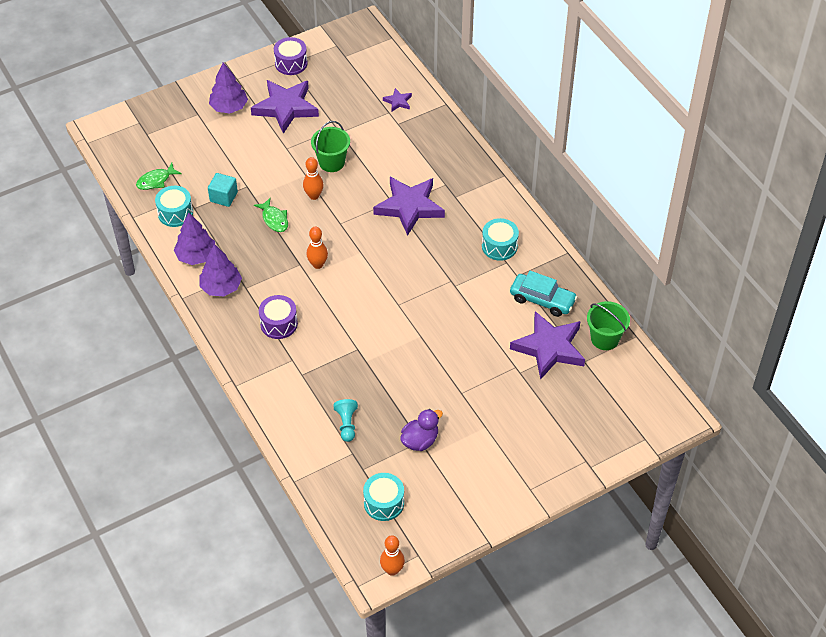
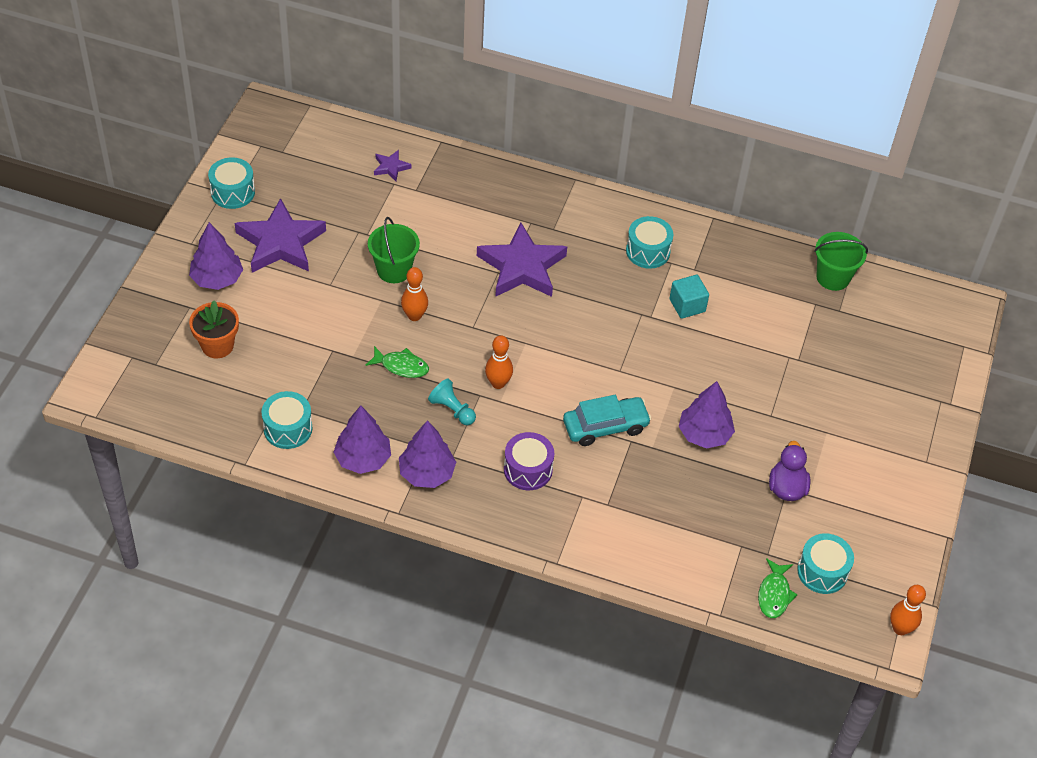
camera: 45 degrees left, 0 degrees up
(156, 181) = (225, 408): green fish -> green fish (774, 594)
(189, 144) = (217, 345): none -> orange flower pot
(223, 197) = (321, 377): turquoise cube -> turquoise cube (687, 305)
(291, 63) = (233, 192): purple drum -> turquoise drum
(346, 424) = (704, 522): turquoise pawn -> turquoise pawn (452, 410)
(406, 375) = (704, 434): none -> purple tree
(542, 300) = (741, 277): turquoise car -> turquoise car (605, 427)
(549, 348) = (797, 318): purple star -> none

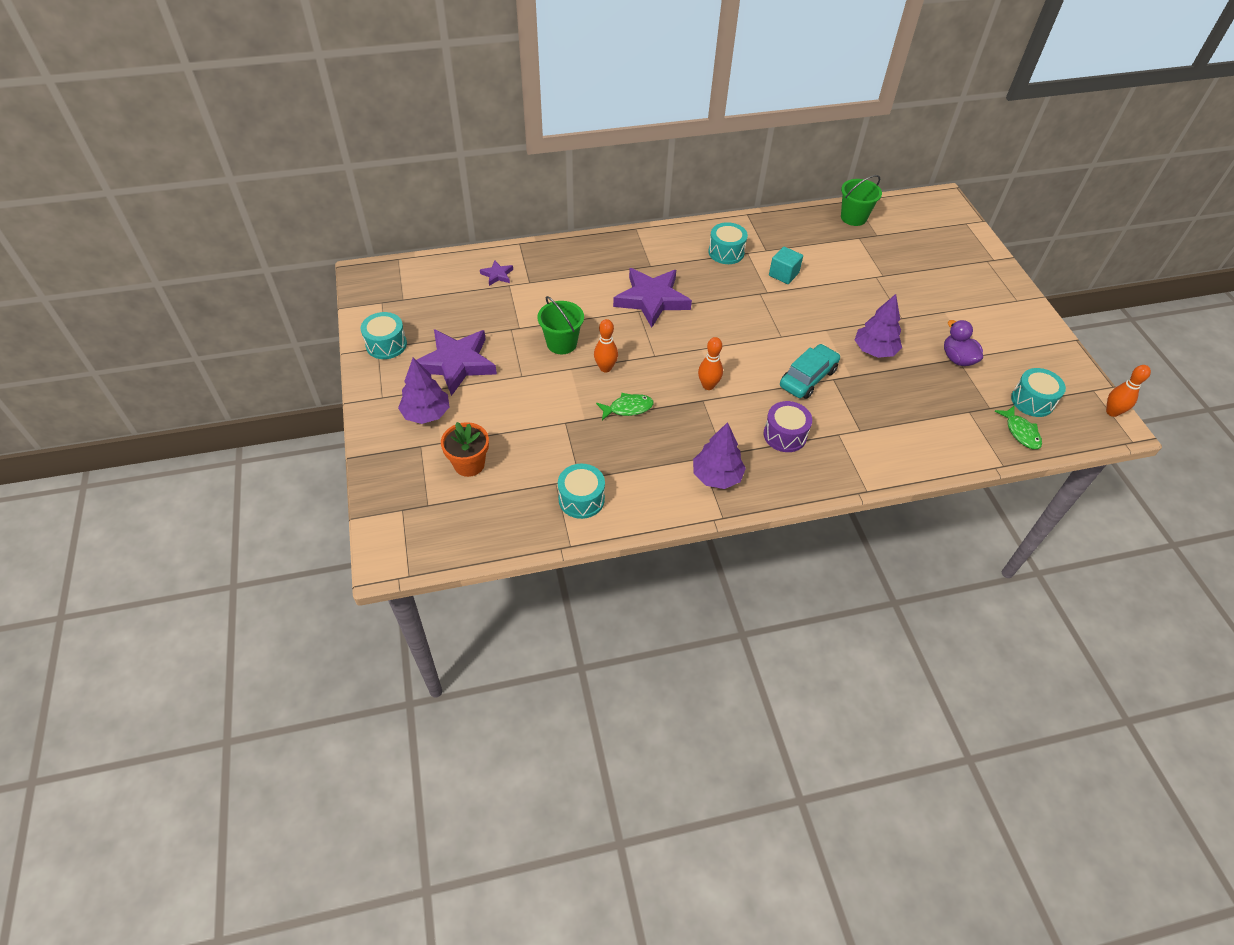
camera: 30 degrees left, 0 degrees up
(363, 459) = (660, 491): purple tree -> none
(452, 410) = (693, 420): turquoise pawn -> none

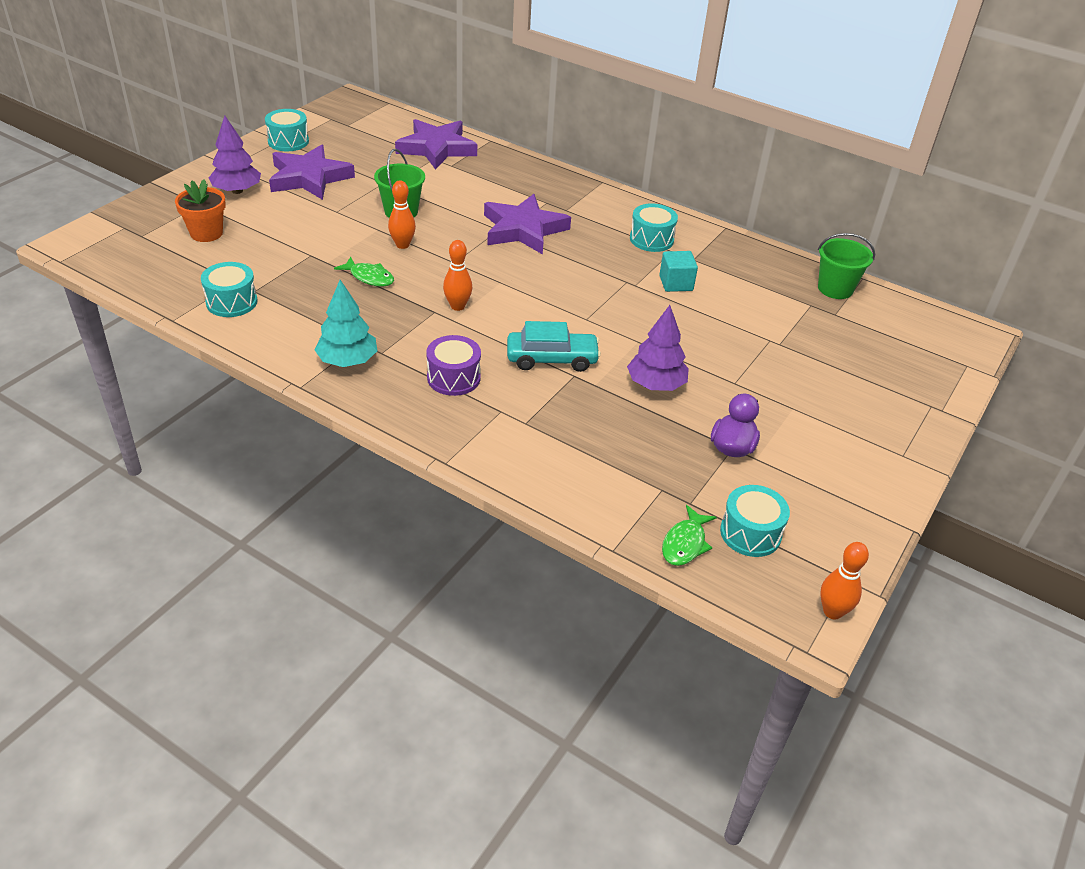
camera: 45 degrees right, 10 degrees down
(497, 275) = (437, 148): purple star -> purple star, size x2.25
(717, 476) = (347, 361): purple tree -> turquoise tree

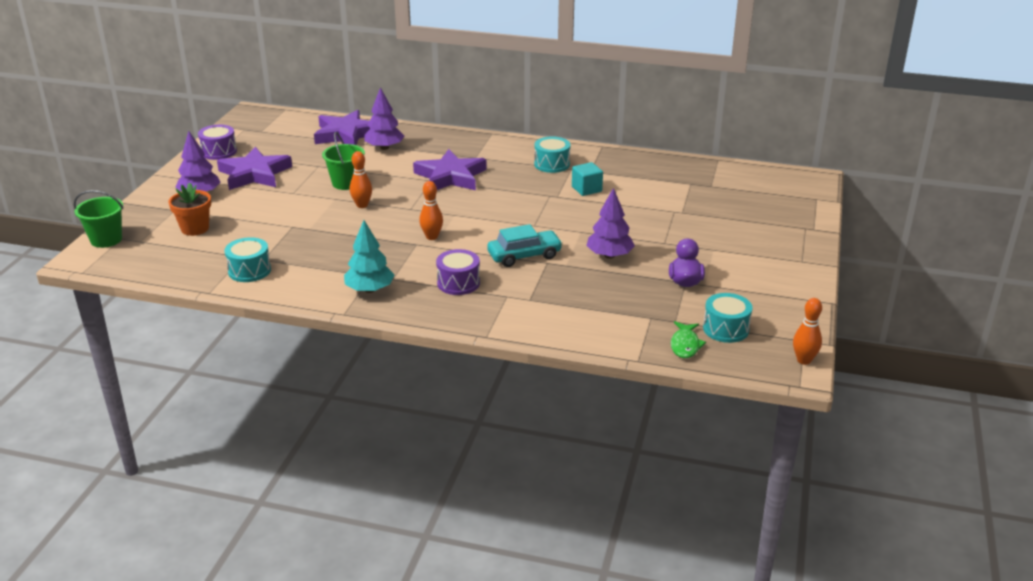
camera: 15 degrees left, 10 degrees down
(288, 141) = (219, 152): turquoise drum -> purple drum
(369, 277) = (350, 232): green fish -> none
(469, 175) = (384, 147): none -> purple tree
(835, 289) = (702, 170): green bucket -> green bucket (106, 239)

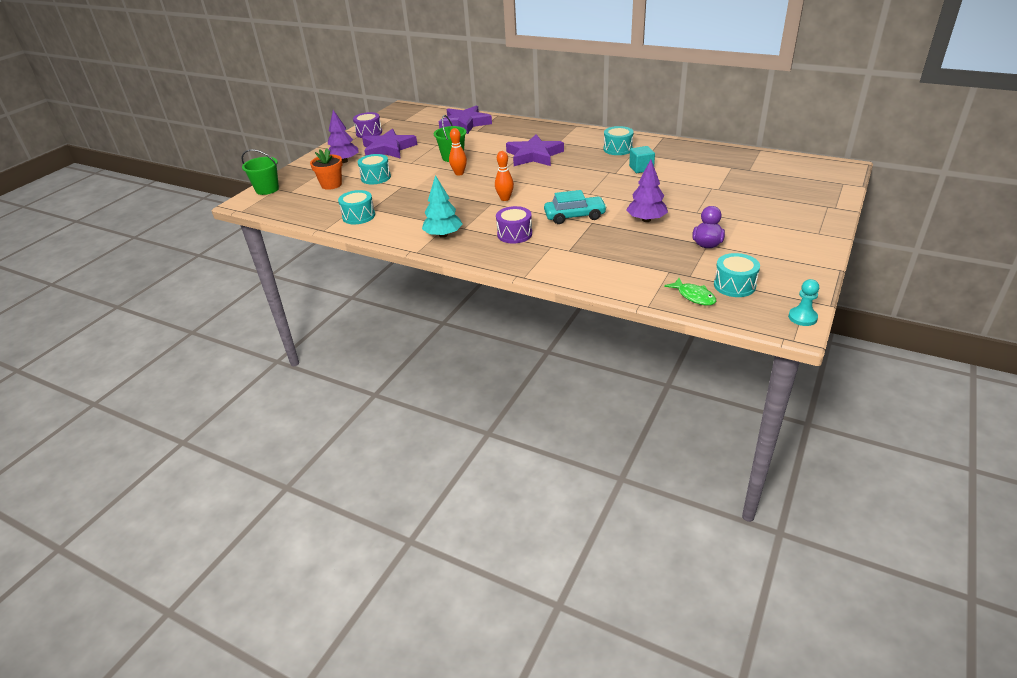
camera: 15 degrees right, 5 degrees up
(252, 216) = (376, 177): none -> turquoise drum
(384, 147) = (490, 133): purple tree -> none
(685, 345) = (694, 296): green fish -> green fish turned 60 degrees counterclockwise
(804, 360) = (802, 317): orange bowling pin -> turquoise pawn

